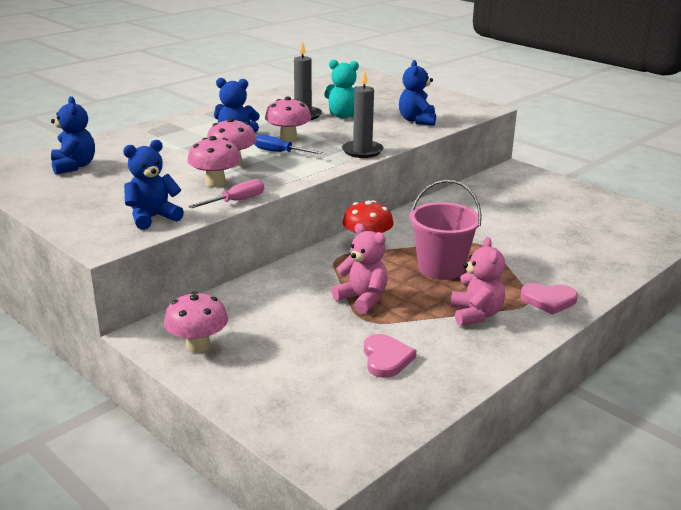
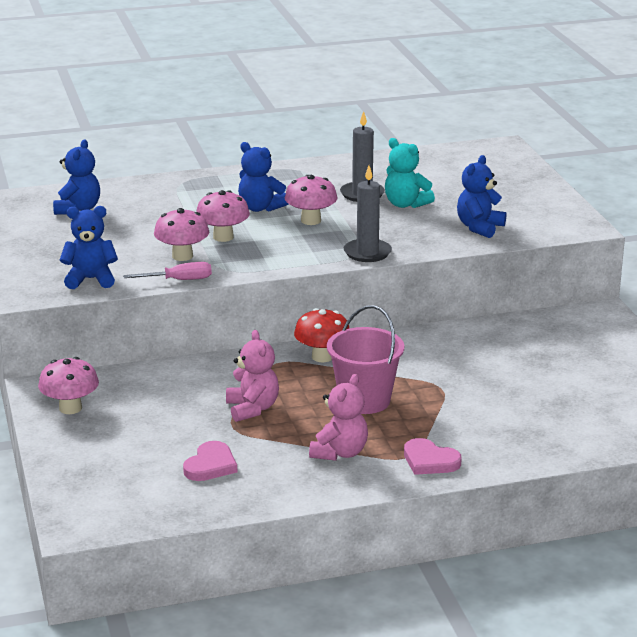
camera: 30 degrees right, 0 degrees up
(279, 152) = (282, 235): blue screwdriver -> none

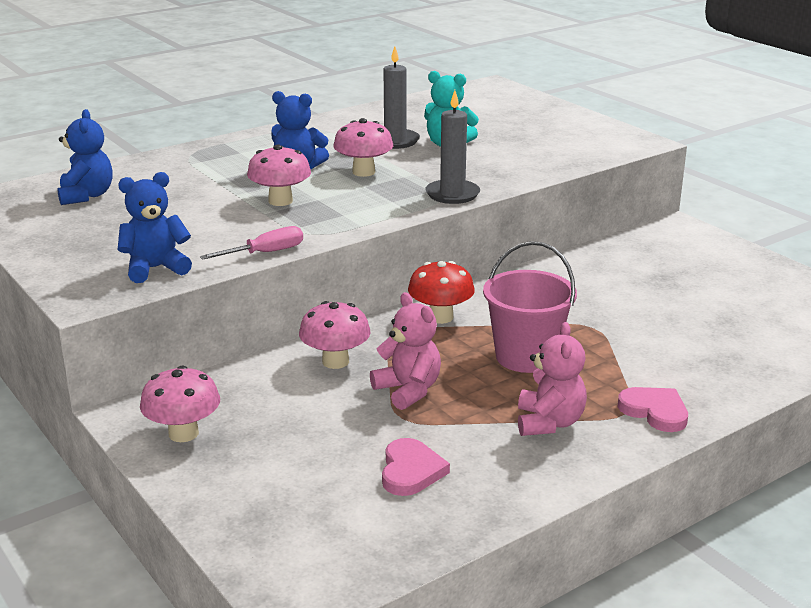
camera: 20 degrees left, 0 degrees up
(182, 256) = (249, 227): pink mushroom -> pink mushroom (335, 361)
(429, 461) = (655, 411): pink heart -> pink heart turned 150 degrees counterclockwise
(479, 227) = (542, 155): blue teddy bear -> none

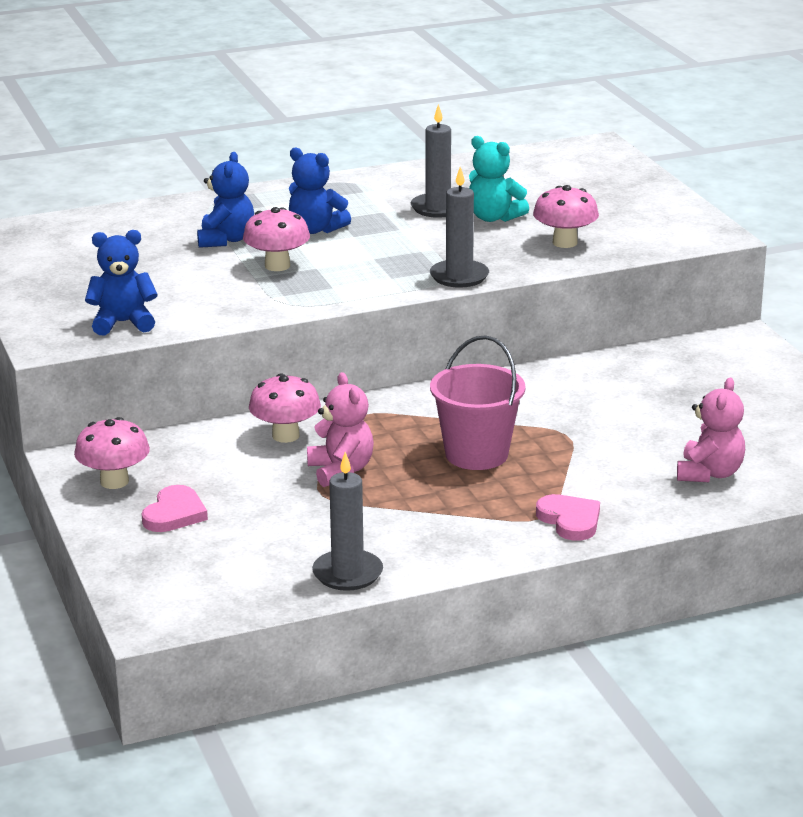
camera: 15 degrees right, 0 degrees up
(86, 196) = (88, 240): blue teddy bear -> blue teddy bear (226, 240)
(265, 253) = (234, 319): pink screwdriver -> none
(363, 172) = (381, 242): pink mushroom -> pink mushroom (564, 243)
(411, 471) = (303, 540): pink heart -> pink heart (174, 514)
(440, 317) = (414, 405): red mushroom -> none
(477, 503) = (347, 573): none -> grey candle
(549, 423) = (458, 517): pink teddy bear -> pink teddy bear (709, 474)

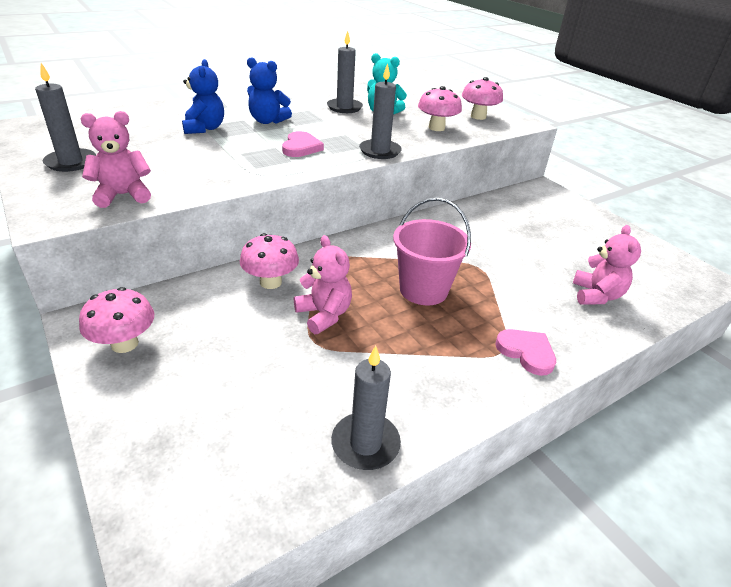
camera: 15 degrees left, 10 degrees up
(61, 283) = (71, 162): none -> grey candle
(123, 323) = (123, 195): blue teddy bear -> pink teddy bear
(174, 514) = (184, 379): pink heart -> pink heart (301, 147)
(277, 266) = (246, 146): pink mushroom -> pink mushroom (478, 116)

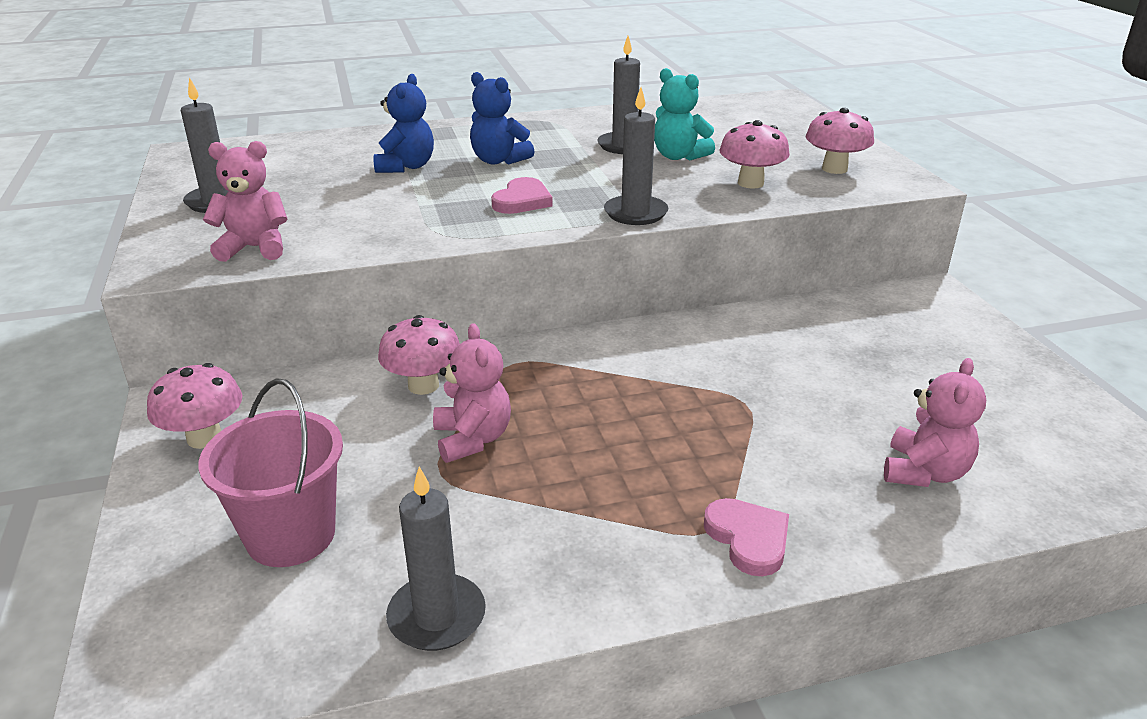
camera: 20 degrees right, 5 degrees down
(423, 290) = (637, 425): pink bucket -> pink bucket (291, 535)

